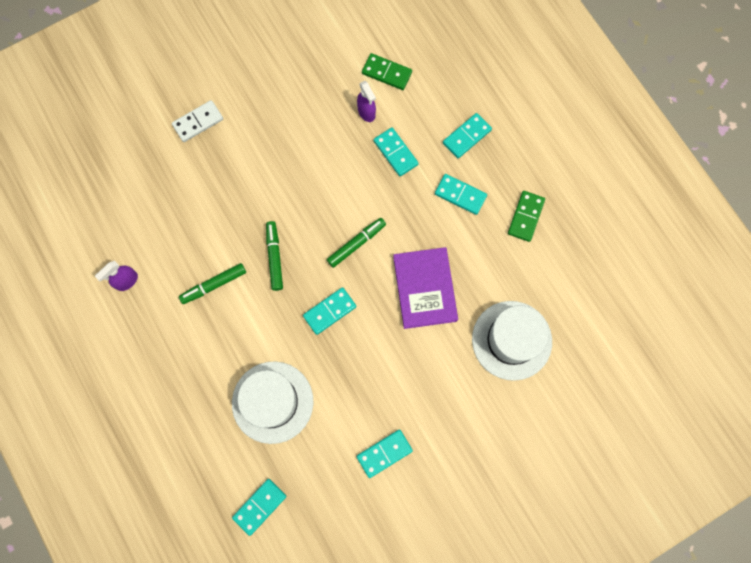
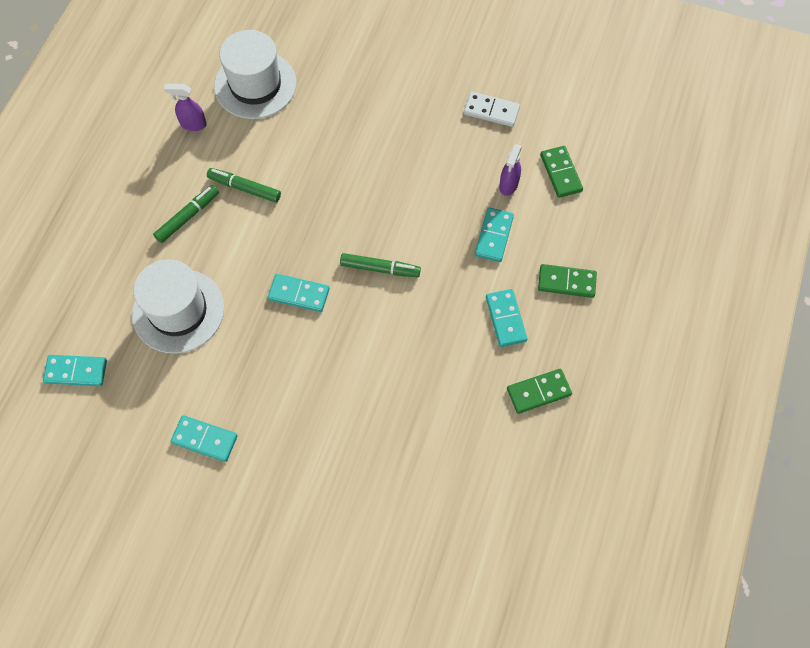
camera: 50 degrees right, 10 degrees down
(198, 122) = (376, 70): white domino -> white domino (491, 111)
(275, 257) = (310, 214): green marker -> green marker (188, 217)
(425, 288) = (389, 356): purple book -> none
(467, 137) = (566, 282): turquoise domino -> green domino
(511, 340) = (406, 471): white hat -> white hat (255, 85)

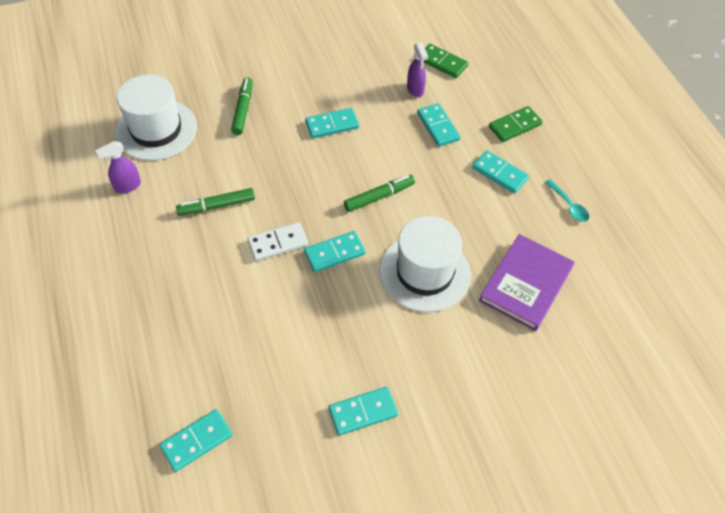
camera: 40 degrees left, 10 degrees down
(178, 311) = (246, 330): white hat -> white hat (425, 272)
(188, 217) = (187, 255): green marker -> green marker (243, 110)
(402, 173) = (332, 125): none -> turquoise domino
(428, 434) = (526, 284): none -> purple book
(491, 111) = (356, 51): white domino -> white domino (278, 243)
(538, 392) = (568, 205): green domino -> turquoise spoon

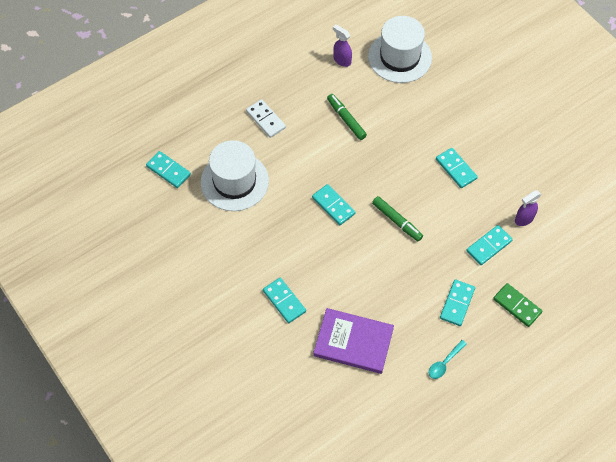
camera: 75 degrees right, 5 degrees up
(243, 110) = (444, 104): green marker -> none
(278, 243) = (328, 167): white domino -> white domino (266, 119)
(363, 412) = (215, 257): turquoise domino -> turquoise domino (284, 301)
(425, 272) = (338, 269): white hat -> white hat (234, 181)
(442, 63) = (567, 233): green domino -> none

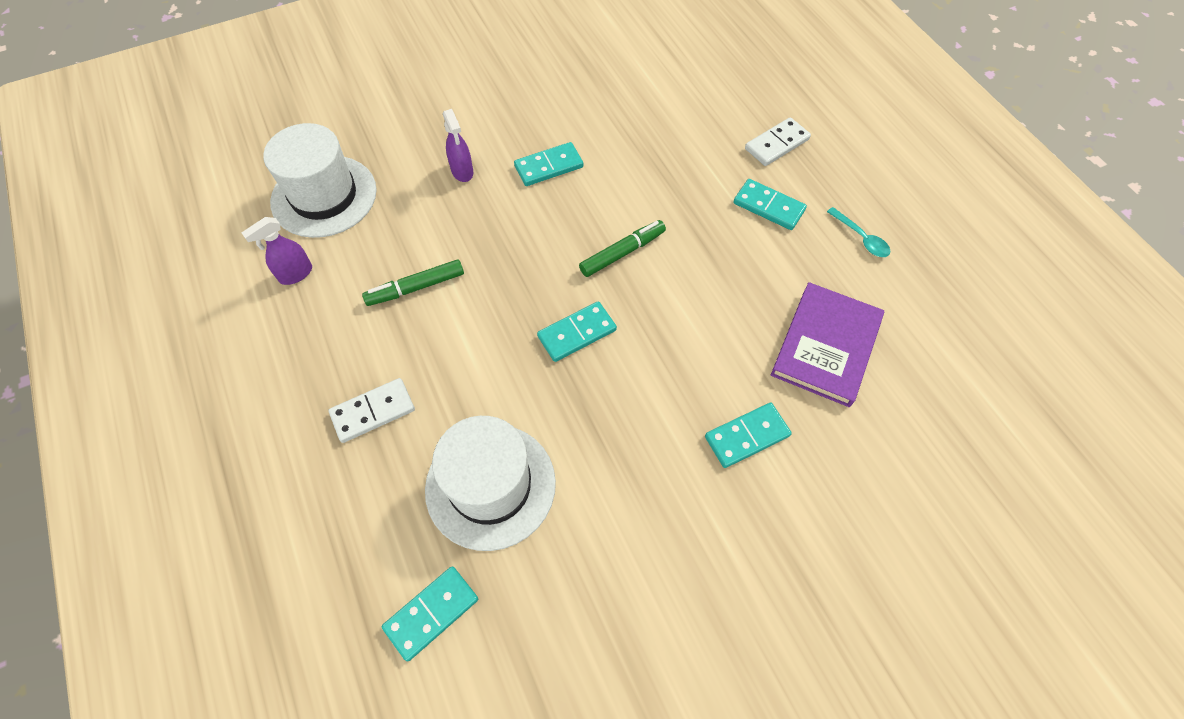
camera: 80 degrees left, 0 degrees up
(489, 246) = (682, 155): turquoise domino -> none
(517, 306) = (777, 144): green domino -> white domino
(524, 219) = (646, 111): purple spray bottle -> purple spray bottle (462, 172)

